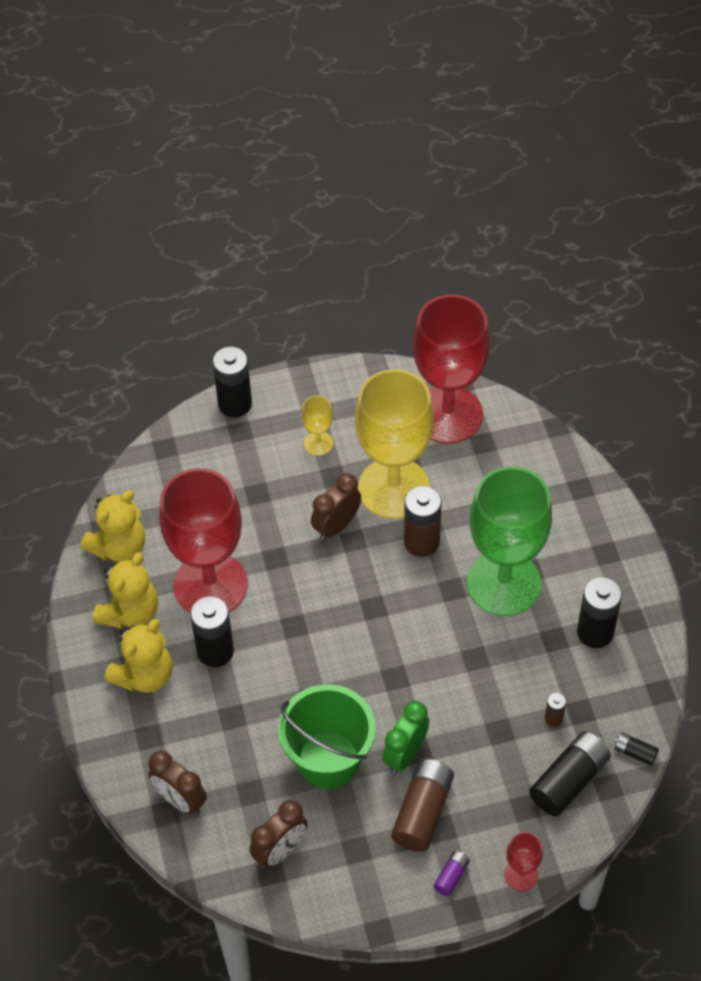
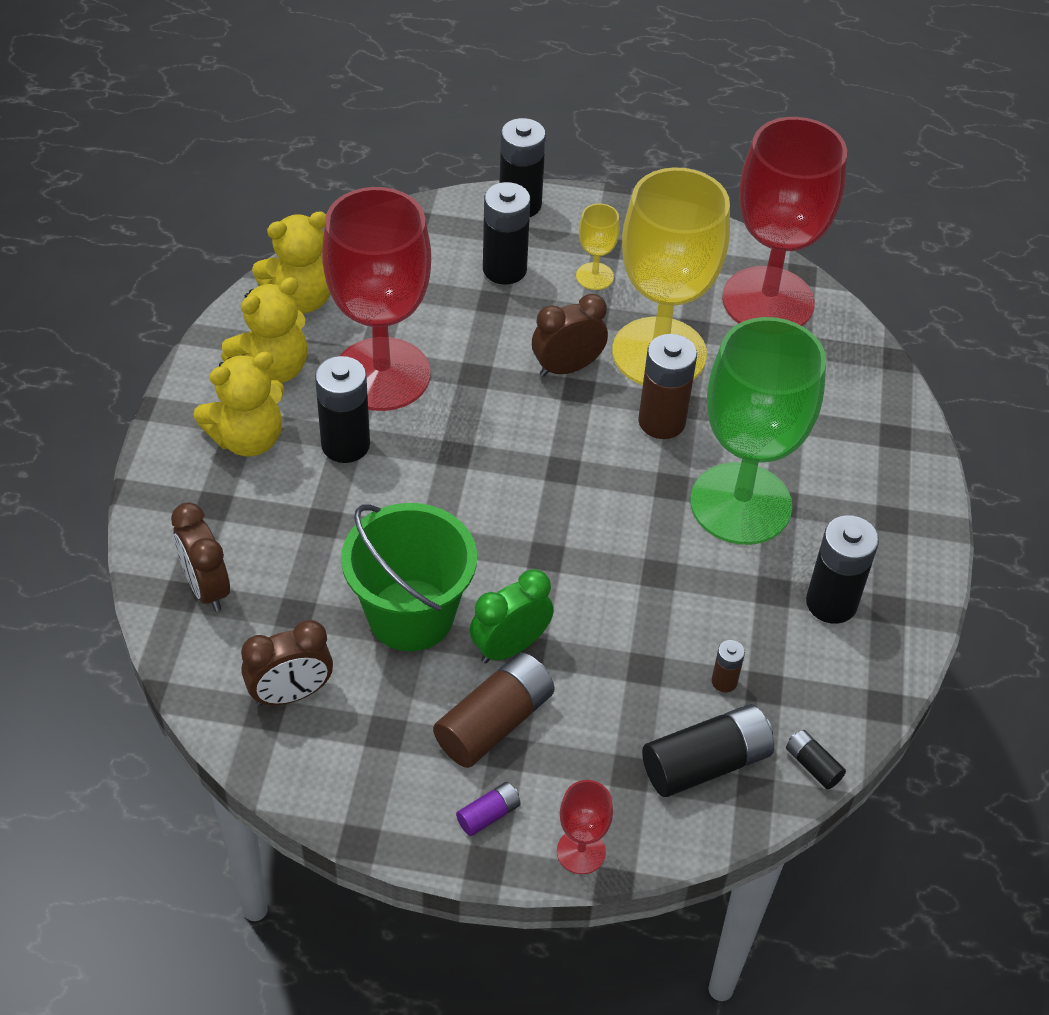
camera: 20 degrees right, 5 degrees down
(252, 463) = (504, 269): none -> black battery

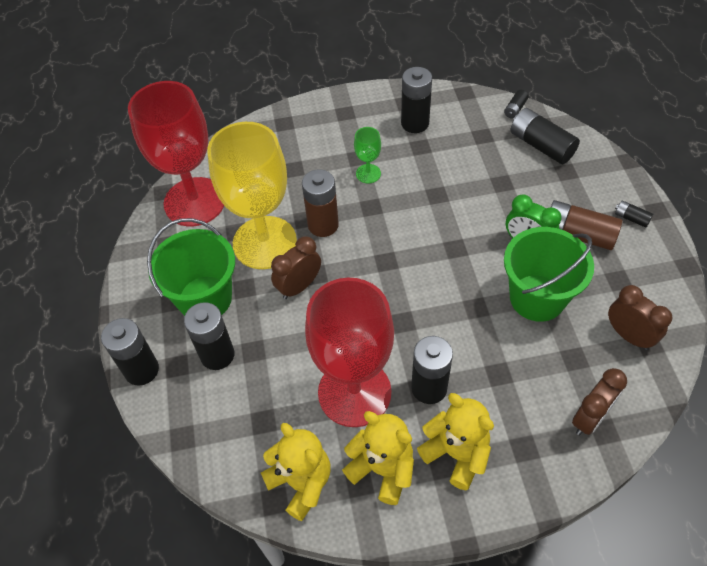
camera: 105 degrees left, 5 degrees up
(488, 815) = (631, 218): purple battery -> black battery
(567, 367) = (299, 286): brown clock -> brown clock turned 90 degrees clockwise
(581, 851) = (622, 177): red goblet -> none
(594, 276) = (205, 298): yellow goblet -> green bucket
(724, 681) = (489, 151): brown battery -> none
(740, 504) = (368, 173): green goblet -> green goblet, size x0.41

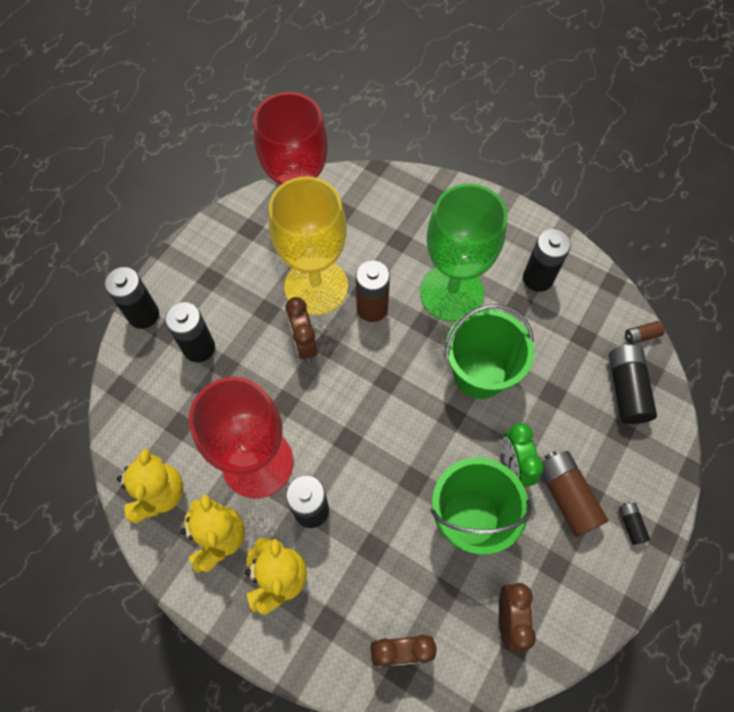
camera: 40 degrees right, 10 degrees up
(205, 298) = (233, 296): green bucket -> green bucket (479, 373)
(299, 286) = (304, 344): brown clock -> brown clock turned 105 degrees counterclockwise
(368, 173) = (451, 293): green goblet -> green goblet, size x2.41
(515, 109) = (641, 336): black battery -> brown battery

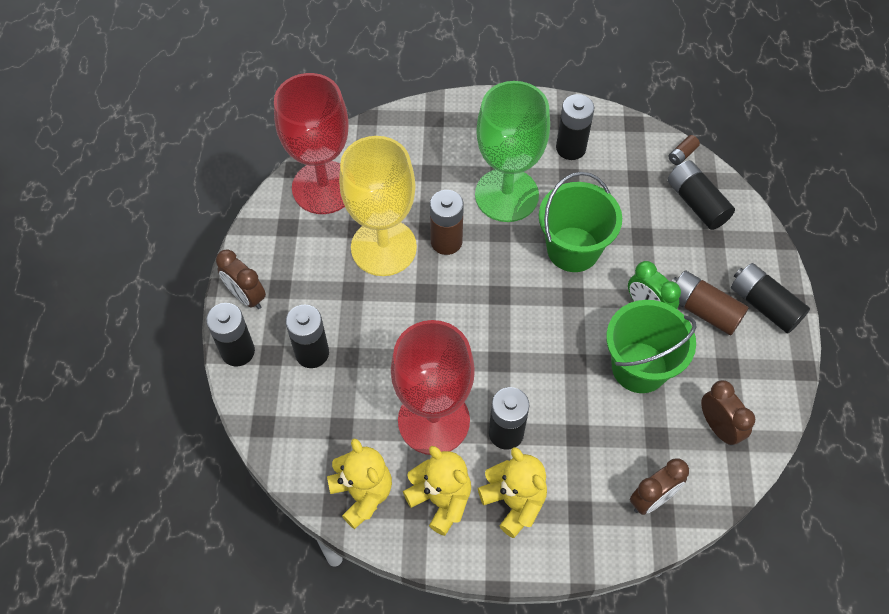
camera: 30 degrees left, 5 degrees down
(304, 344) = (406, 301): brown clock -> brown clock (246, 296)
(630, 524) = (764, 305): black battery -> black battery, size x2.05

